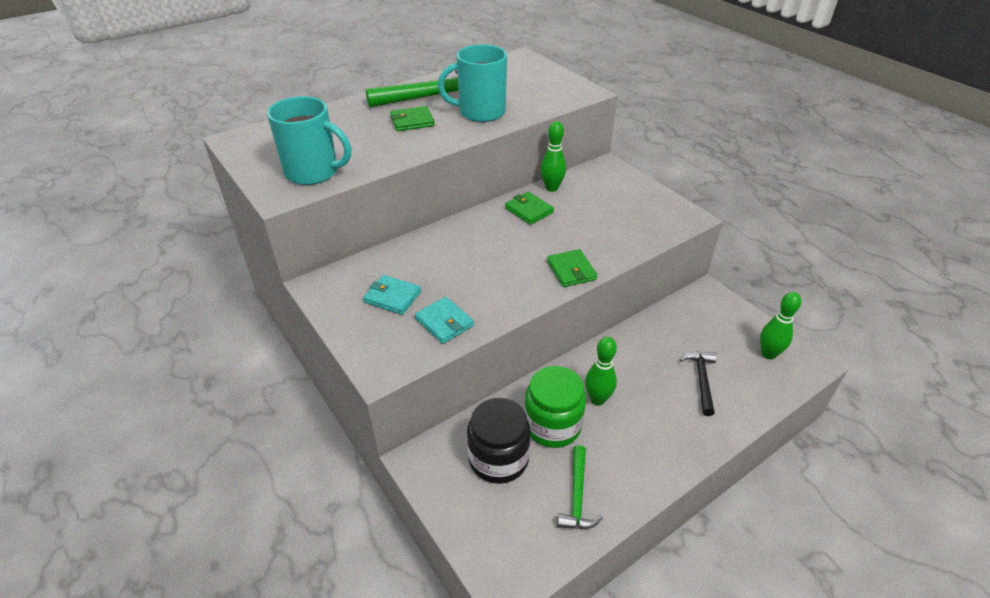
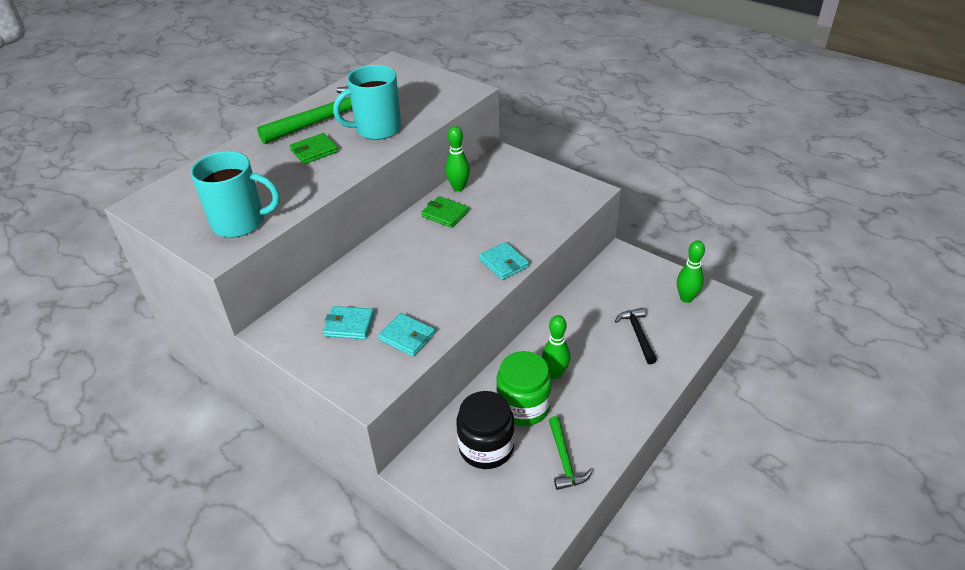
camera: 15 degrees left, 0 degrees up
(571, 270) = (504, 263): green wallet -> turquoise wallet

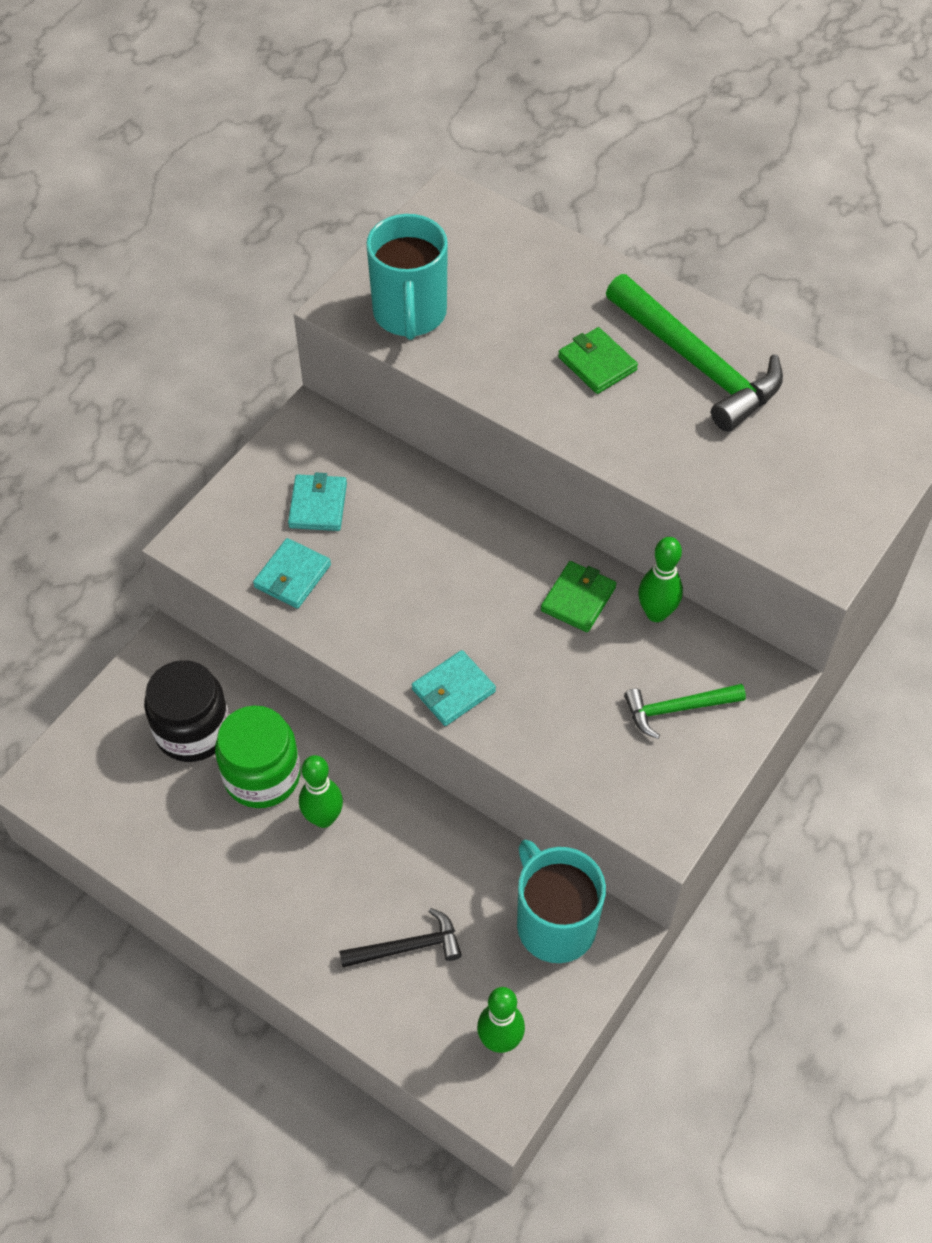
camera: 85 degrees right, 15 degrees up
(377, 129) = (670, 436): turquoise mug -> turquoise mug (554, 923)
(564, 460) = (165, 828): green hammer -> green hammer (677, 709)

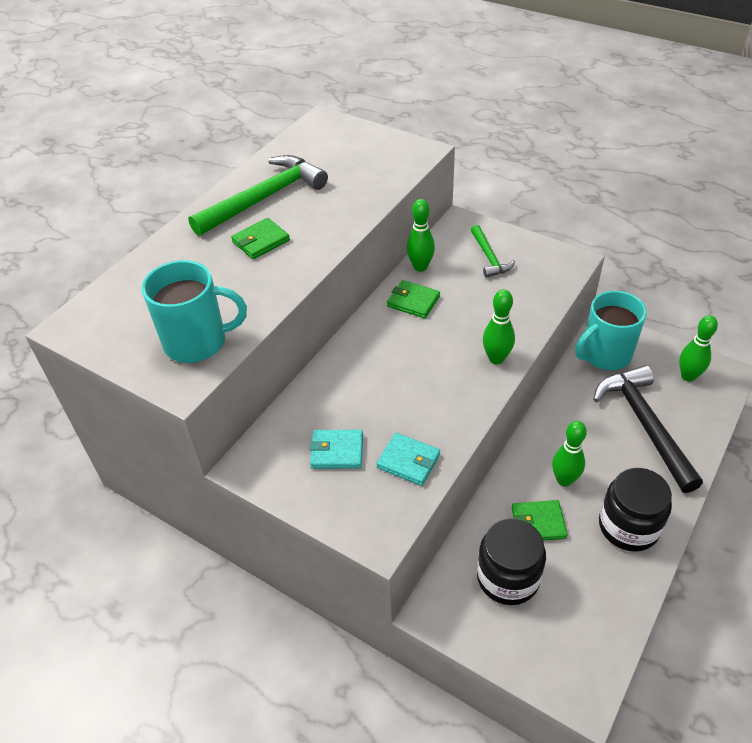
camera: 90 degrees left, 10 degrees down
(241, 882) = (628, 526): none -> black jar
(262, 775) = (538, 523): green jar -> green wallet
(408, 947) = (645, 424): black hammer -> black hammer, size x1.87
(453, 690) = (496, 358): turquoise wallet -> green bowling pin

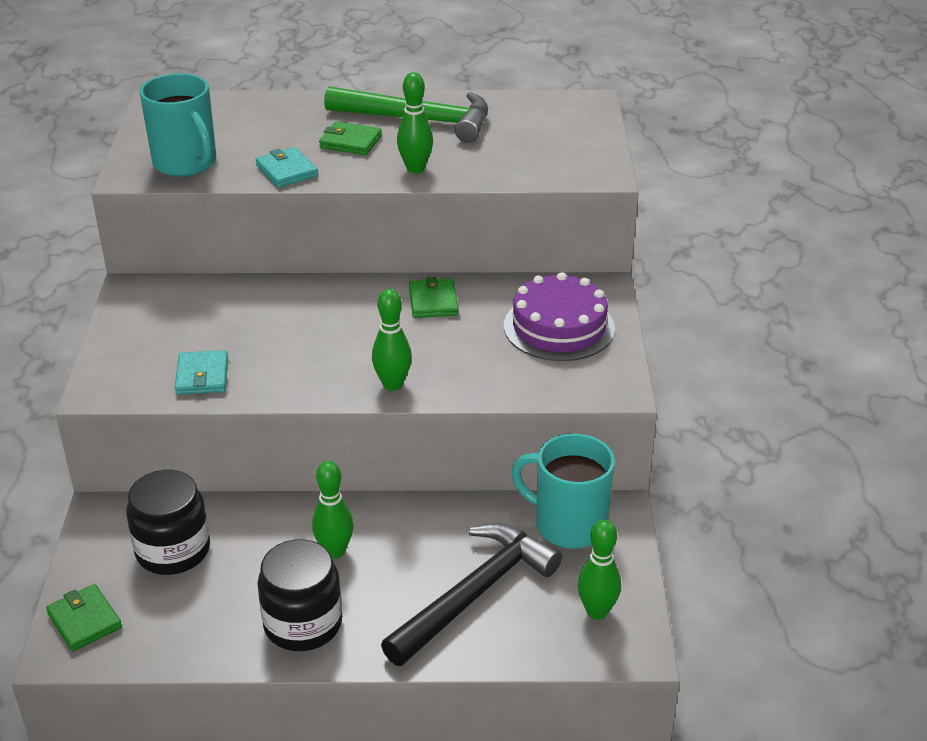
camera: 55 degrees right, 10 degrees down
(337, 451) = (184, 330): turquoise wallet -> turquoise wallet (286, 171)
(420, 267) = (494, 287): green bowling pin -> green bowling pin (415, 169)
(489, 257) = (559, 327): green hammer -> purple cake
(538, 523) = (259, 550): green wallet -> green wallet (84, 620)

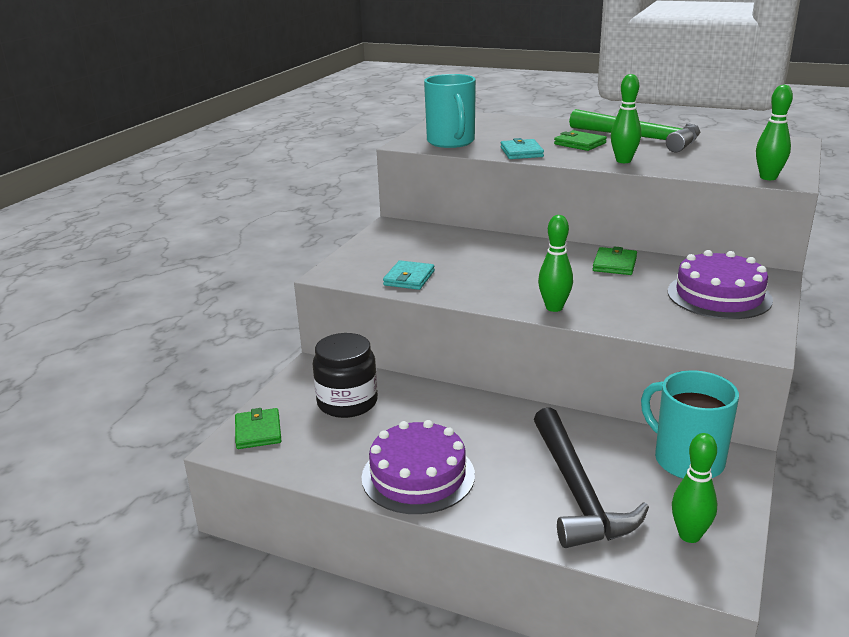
camera: 25 degrees right, 10 degrees down
(303, 623) = (418, 475): black jar -> purple cake
(334, 551) = (470, 431): green bowling pin -> green bowling pin (768, 177)
(475, 594) = (577, 492): black hammer -> black hammer turned 105 degrees clockwise

